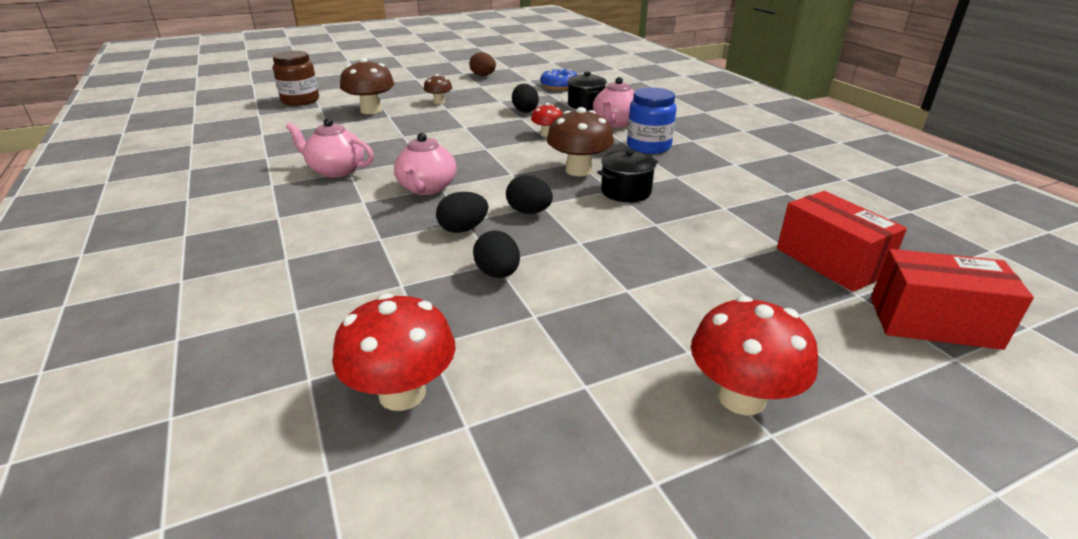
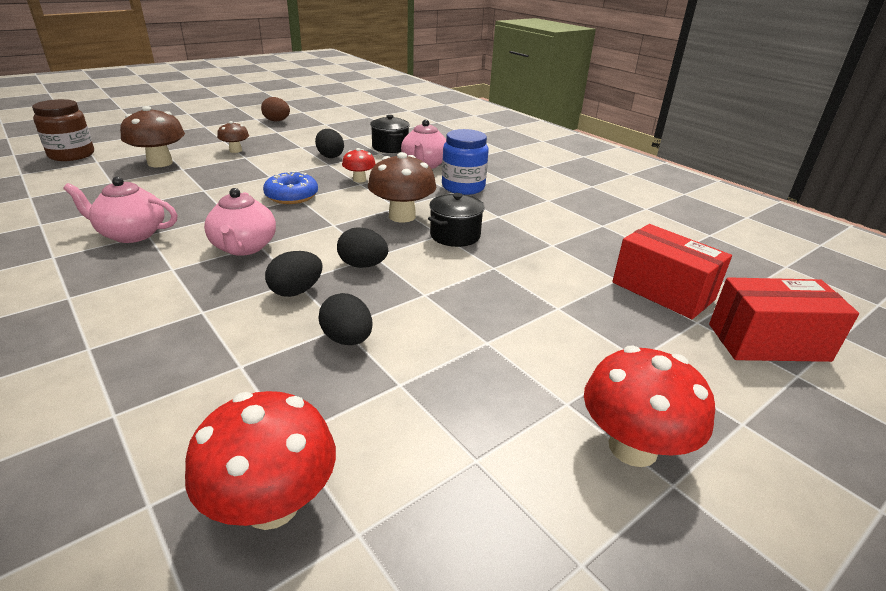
camera: 15 degrees left, 0 degrees up
(559, 86) = (358, 129): blue donut -> blue donut (291, 196)

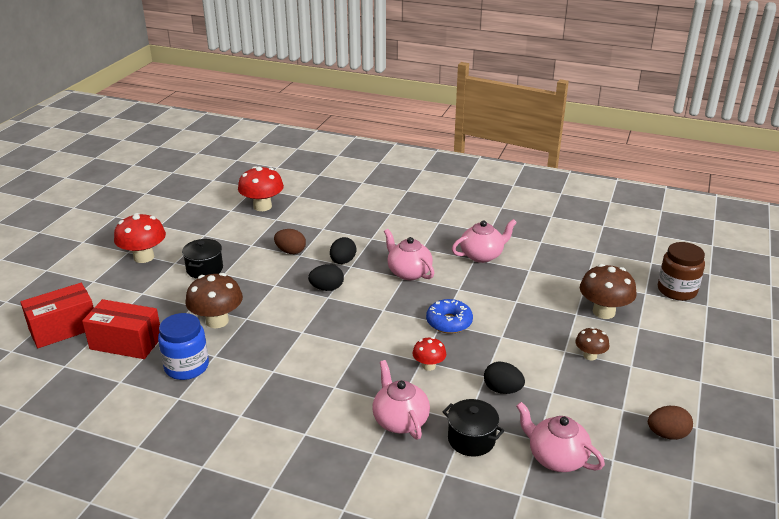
camera: 150 degrees right, 0 degrees up
(347, 339) = (290, 251): black egg -> brown egg
(353, 131) = (556, 457): none -> pink teapot
(402, 216) = (346, 337): brown mushroom -> brown mushroom (217, 321)
(455, 235) = (291, 335): black pot -> black pot (204, 269)
(463, 187) = (330, 398): blue jar -> blue jar (187, 367)

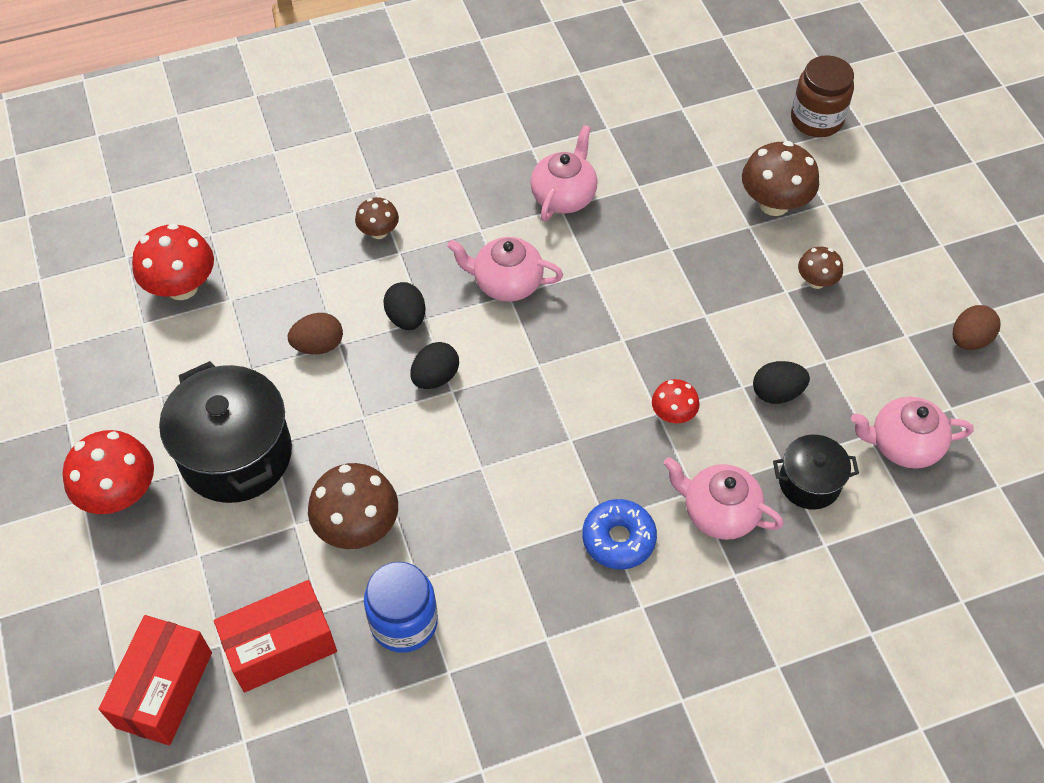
camera: 40 degrees left, 25 degrees up
(204, 269) = (236, 455): black pot -> black pot, size x1.83
(371, 227) = (379, 232): none -> brown mushroom
(449, 322) = (631, 333): blue donut -> blue donut (618, 539)

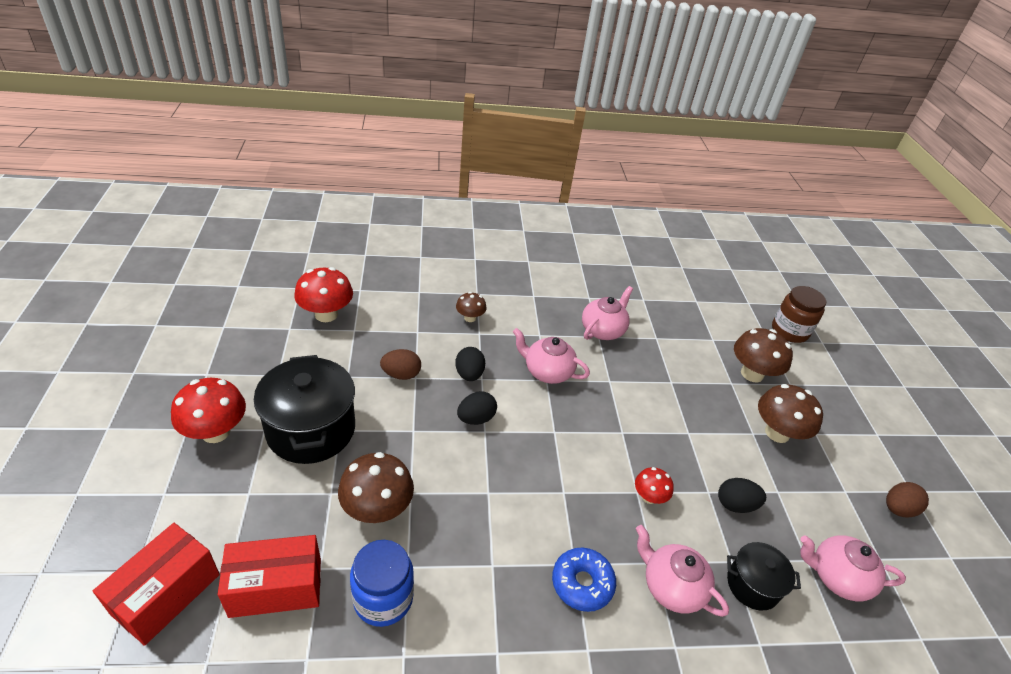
camera: 10 degrees right, 15 degrees down
(816, 281) = (777, 433): brown mushroom -> brown mushroom, size x1.77

